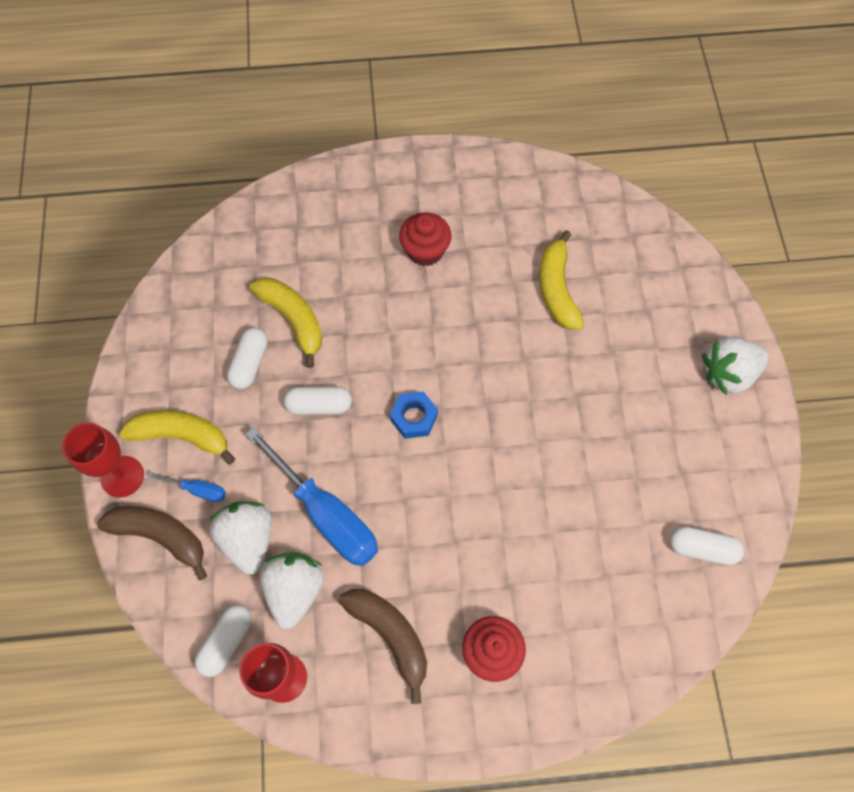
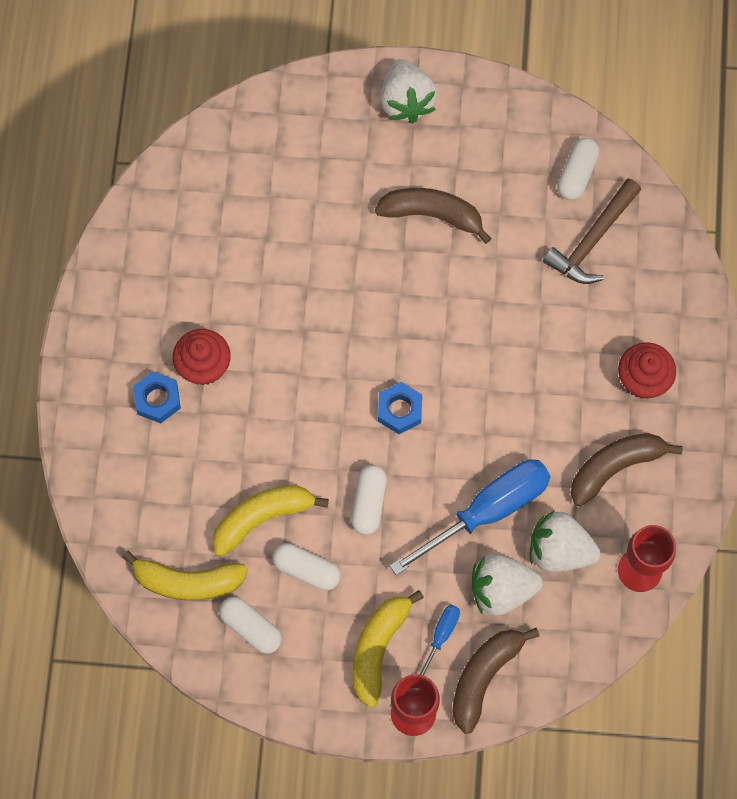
camera: 80 degrees left, 5 degrees up
(226, 642) = (599, 619): white capsule -> white capsule (251, 627)
(388, 222) = (157, 399): none -> blue nut
(557, 289) = (279, 240): yellow banana -> yellow banana (188, 582)
(618, 415) = (432, 215): none -> brown banana
(634, 575) = (592, 240): none -> brown hammer

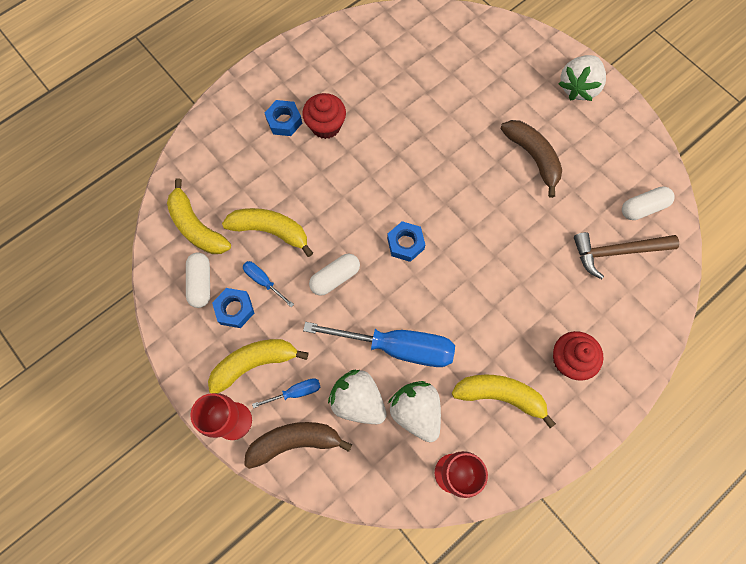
camera: 45 degrees right, 0 degrees up
(306, 570) = (263, 281): white capsule -> blue screwdriver
(309, 620) = (235, 309): none -> blue nut
(615, 467) = (500, 395): brown banana -> yellow banana

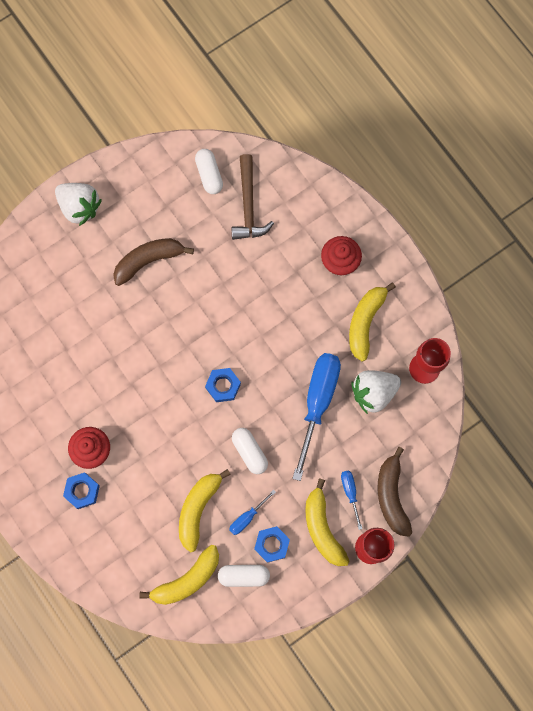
camera: 85 degrees left, 5 degrees up
(358, 401) = (361, 440): white strawberry -> none

